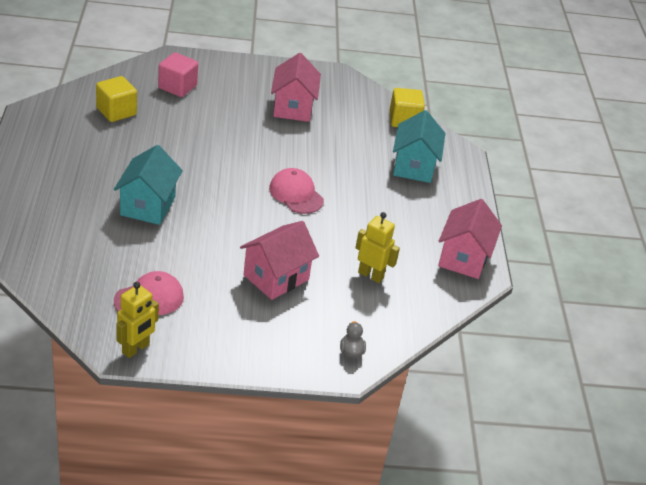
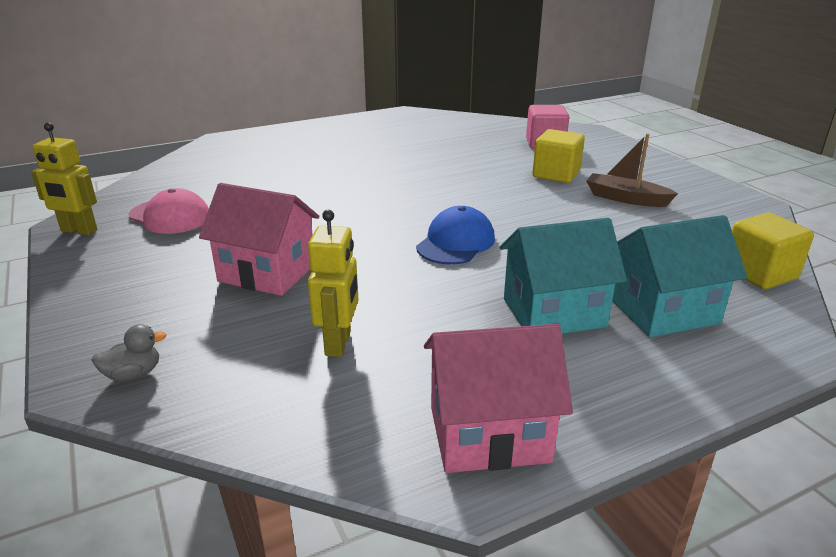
camera: 70 degrees right, 10 degrees down
(116, 111) = (459, 134): yellow cube -> yellow cube (556, 174)
(148, 206) = (328, 179): turquoise house -> turquoise house (554, 313)
(293, 108) = (625, 198): pink house -> brown boat
(296, 194) = (456, 242): pink cap -> blue cap

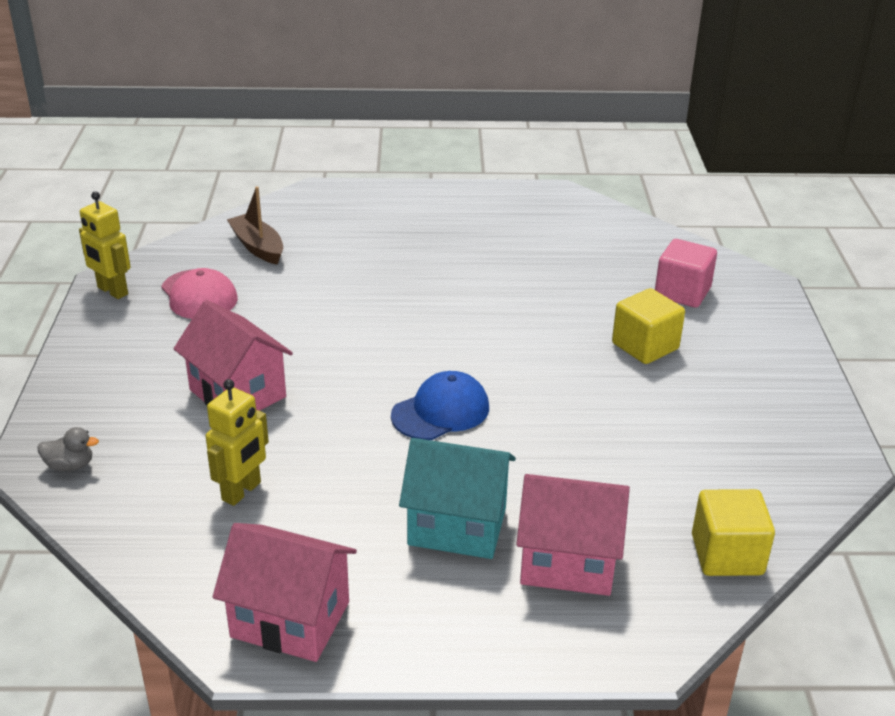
camera: 25 degrees right, 5 degrees up
(625, 198) = (690, 407): brown boat -> brown boat (257, 247)
(664, 311) = (567, 562): turquoise house -> pink house

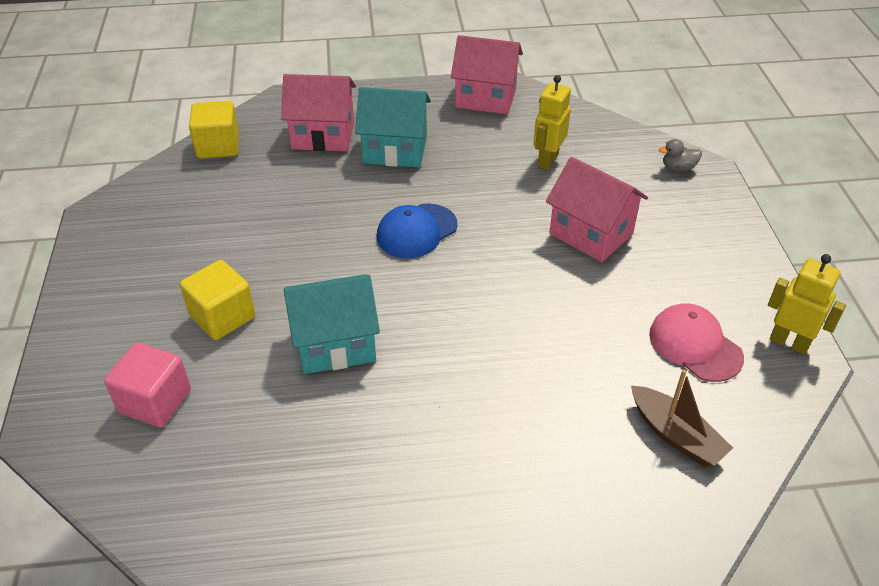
camera: 175 degrees right, 10 degrees up
(530, 318) = (335, 344): none -> turquoise house

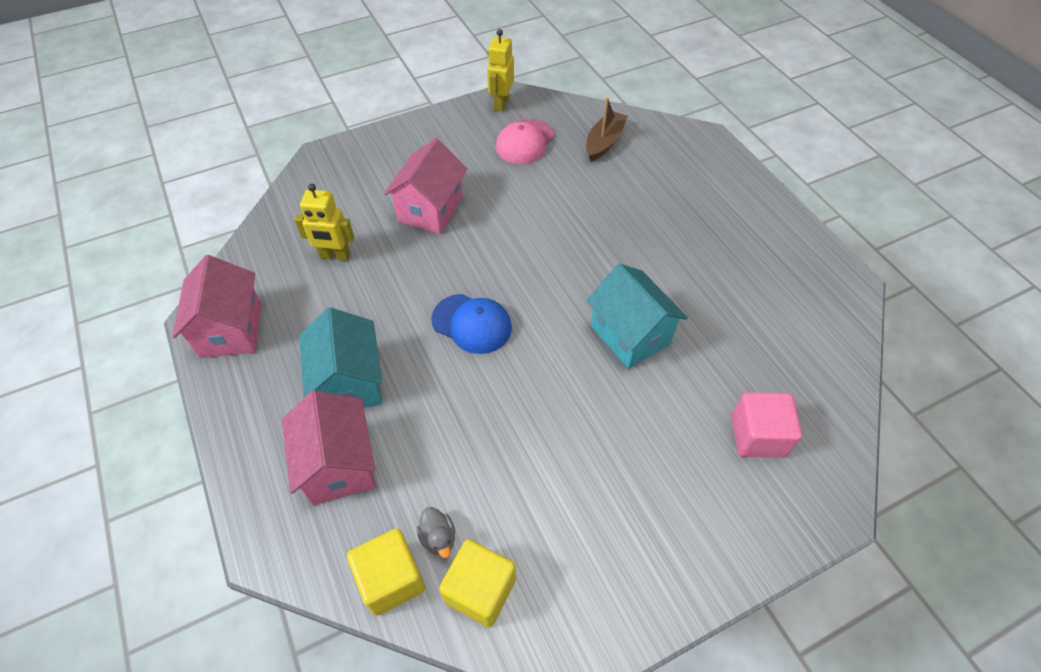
camera: 110 degrees left, 10 degrees up
(222, 317) = (646, 431): yellow cube -> yellow cube (480, 590)
(678, 168) = (324, 172): grey duck -> grey duck (438, 538)

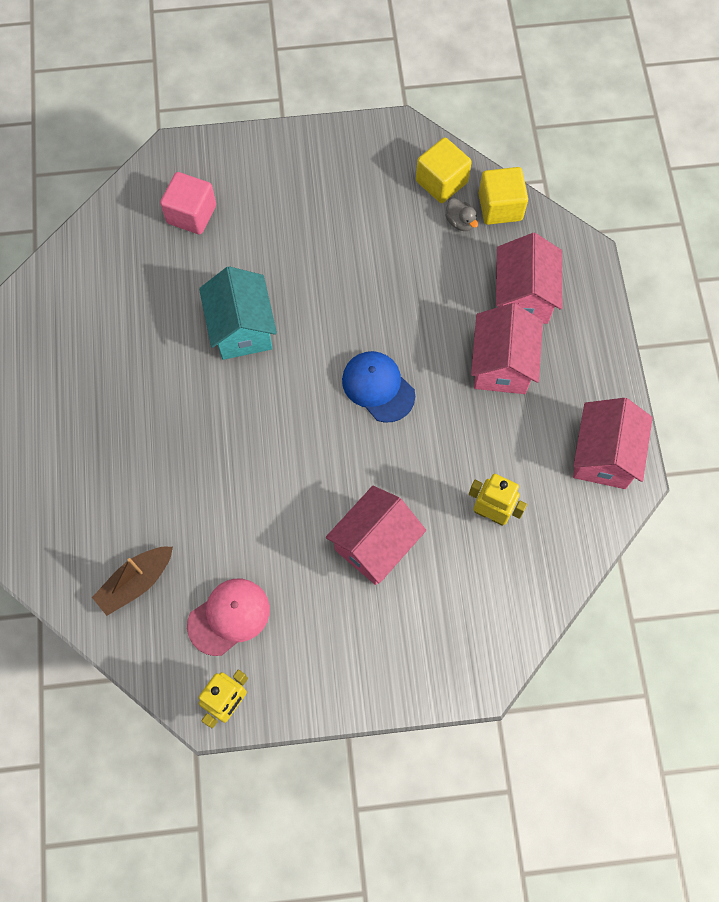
camera: 160 degrees left, 15 degrees up
(350, 382) = (501, 365): turquoise house -> pink house
(438, 538) = (460, 222): grey duck -> grey duck turned 150 degrees clockwise

